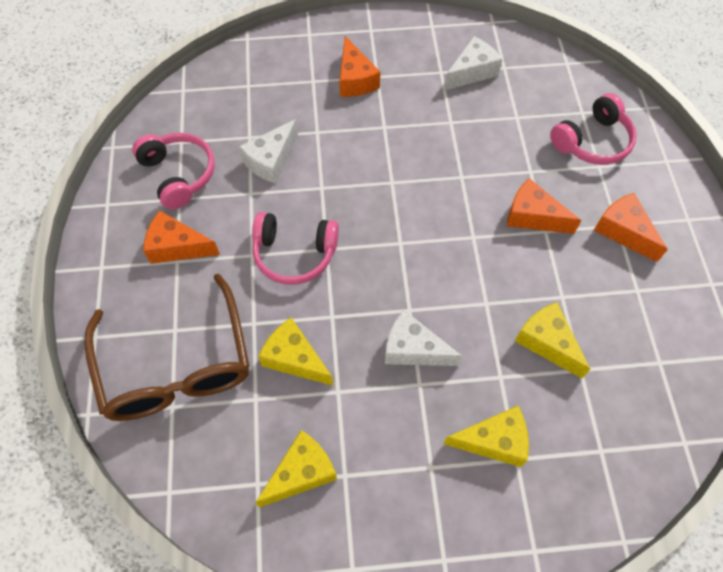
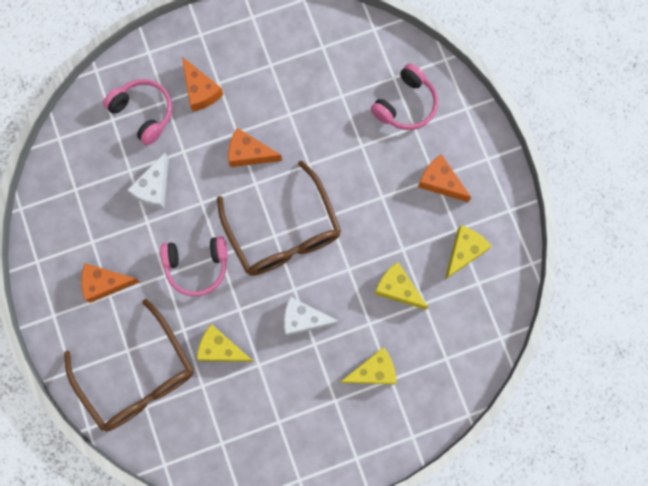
camera: 15 degrees left, 15 degrees up
(179, 174) = (84, 220): pink headphones -> pink headphones (143, 113)
(301, 473) = (249, 428): yellow cheese -> yellow cheese (464, 252)
(412, 241) = (283, 232): none -> brown glasses
(471, 72) = (296, 59): white cheese -> none
(533, 216) = (370, 186): orange cheese -> orange cheese (249, 153)

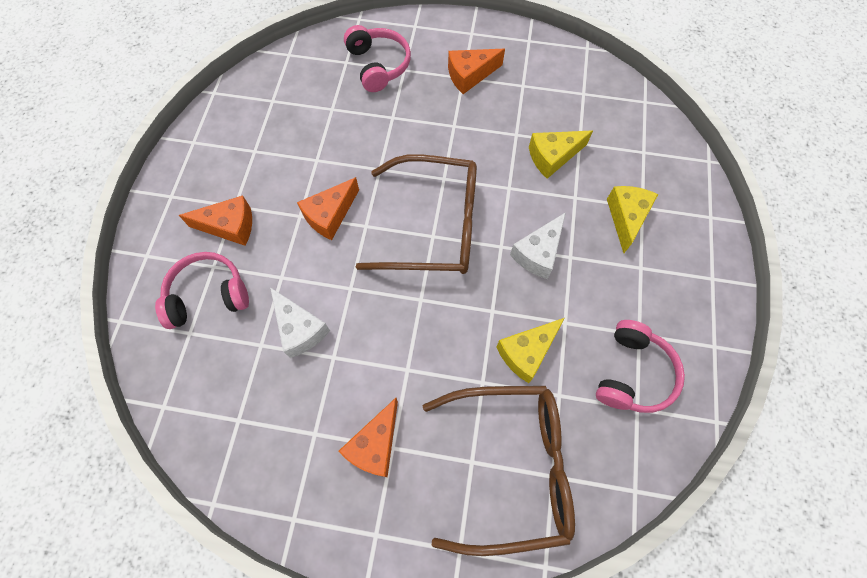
camera: 60 degrees left, 10 degrees down
(197, 266) = (418, 329): pink headphones -> pink headphones (633, 373)
(464, 252) = (547, 89): yellow cheese -> none

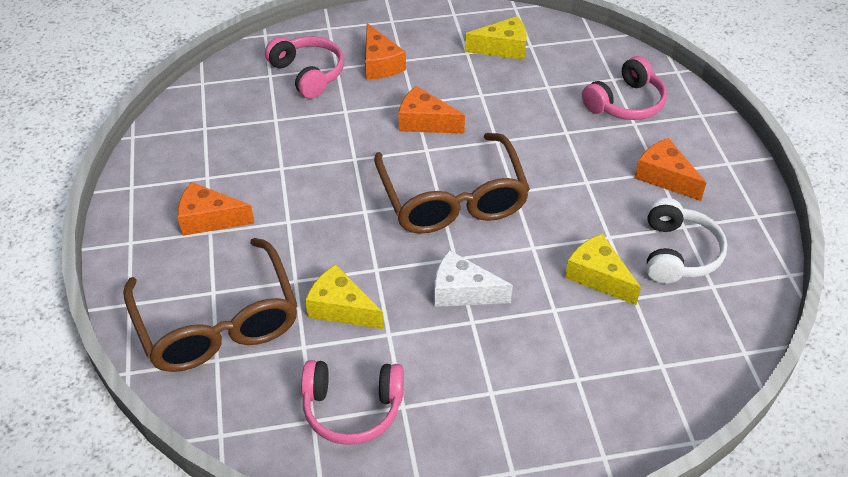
camera: 70 degrees right, 20 degrees down
(299, 329) = (300, 138): white cheese -> none
(547, 100) = (678, 253): none -> white headphones
(626, 218) = (552, 365): yellow cheese -> yellow cheese (503, 48)

